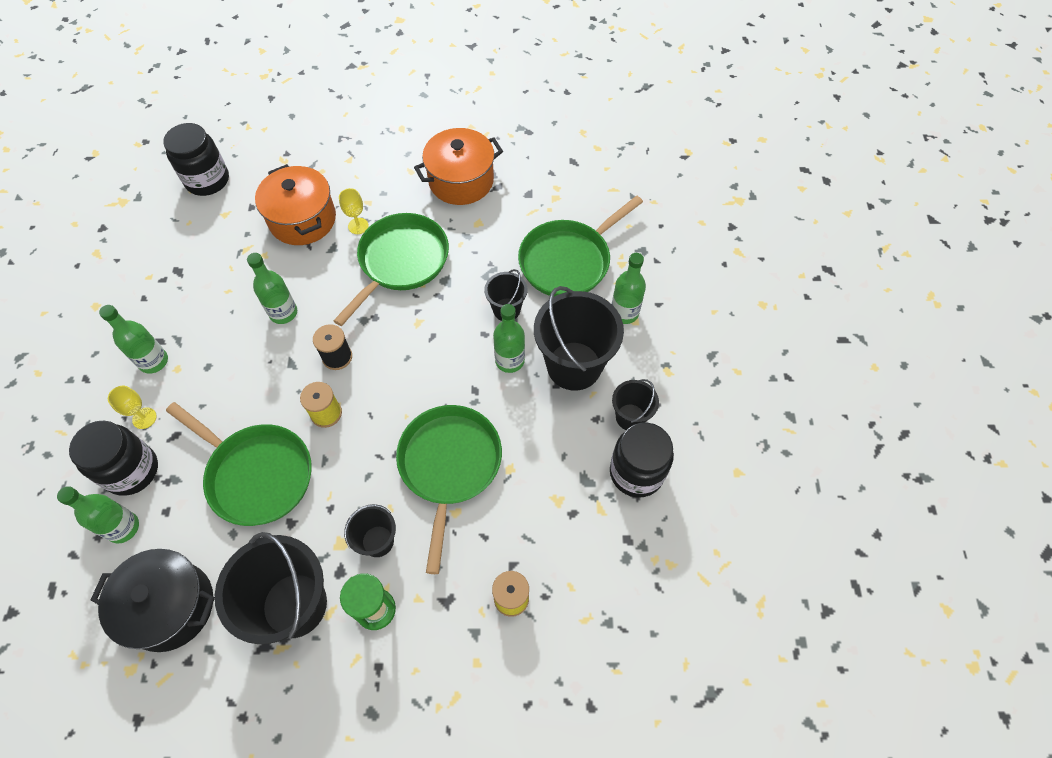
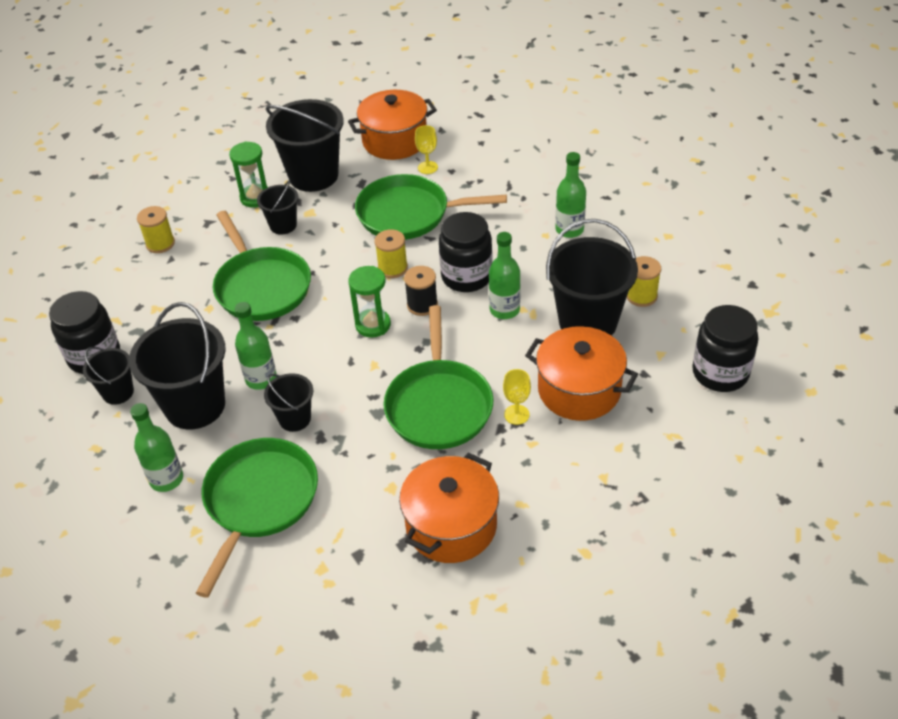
camera: 150 degrees right, 15 degrees down
(123, 527) = (470, 152): green bottle -> none
(132, 470) = (501, 175): black jar -> black jar (466, 276)
(144, 418) = (530, 200): yellow goblet -> yellow goblet (427, 167)
(170, 606) = (395, 141): black pot -> orange pot
(181, 264) = (641, 296): none -> yellow spool
(240, 266) = (587, 322): none -> black bucket
(390, 361) = (373, 325): none -> green hourglass

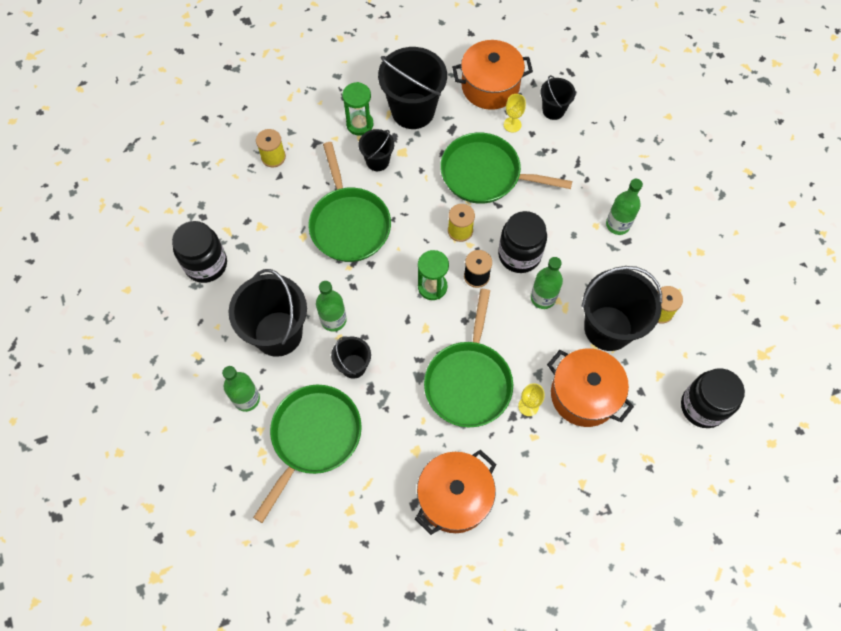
camera: 10 degrees right, 20 degrees up
(118, 392) = (220, 305): black bucket -> black bucket (553, 110)

